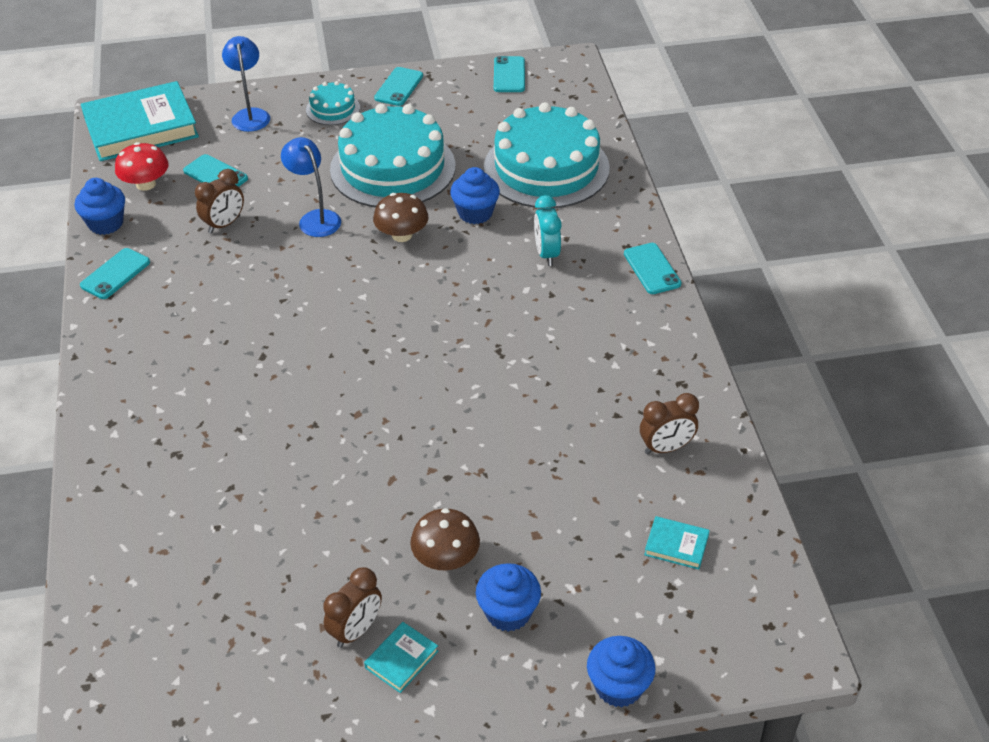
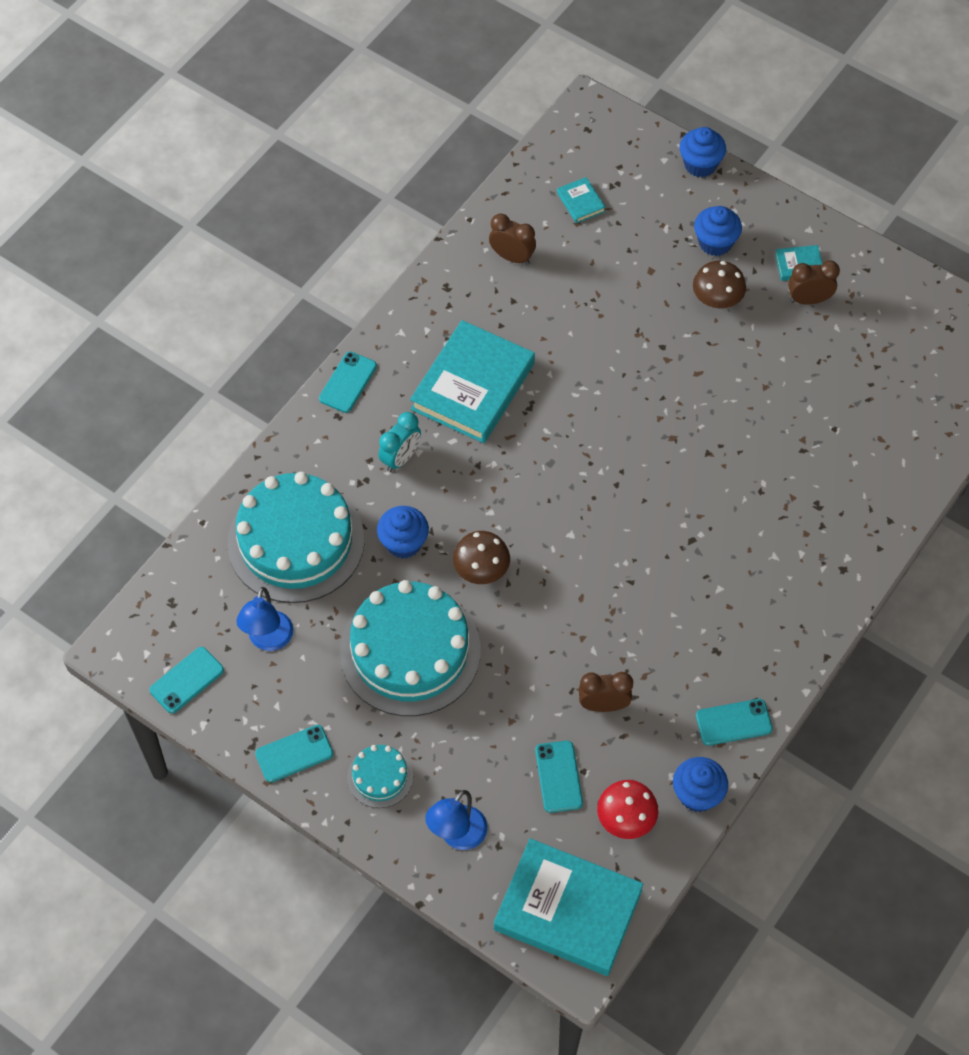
camera: 135 degrees left, 15 degrees up
(315, 218) = (527, 647): blue lamp -> blue lamp (268, 640)
(561, 332) = (472, 386): none -> turquoise book

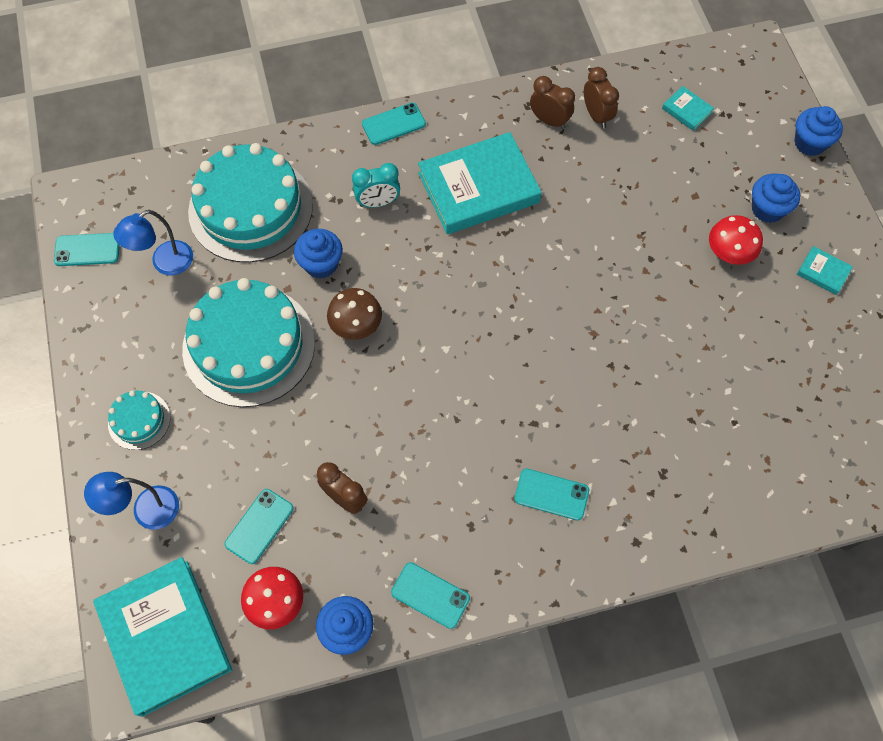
camera: 40 degrees right, 5 degrees up
(294, 754) = (101, 357): turquoise phone -> turquoise phone (551, 494)
(581, 202) = (687, 110): turquoise book -> turquoise book turned 60 degrees counterclockwise
(717, 299) = (729, 252): brown mushroom -> red mushroom
(809, 300) = (806, 305): brown clock -> brown clock (549, 121)

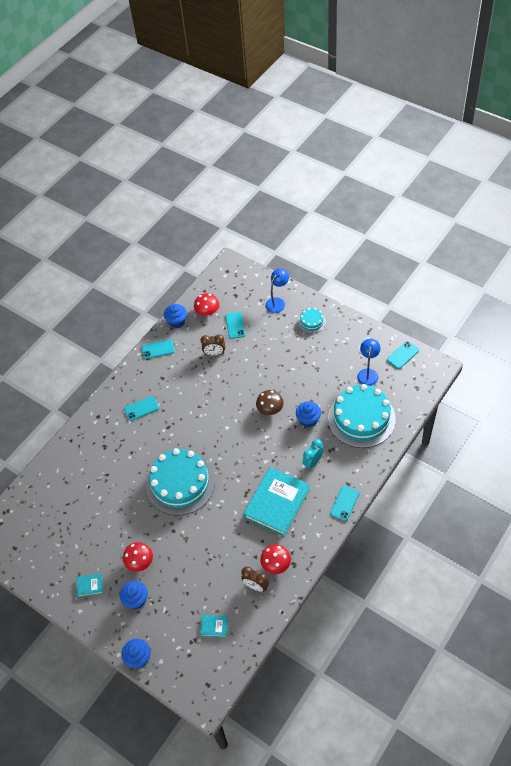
camera: 145 degrees right, 10 degrees down
(165, 636) = (232, 280): turquoise book -> none
(249, 345) = (302, 371): turquoise cake -> turquoise cake (180, 483)
(549, 121) = (276, 564): brown clock -> red mushroom

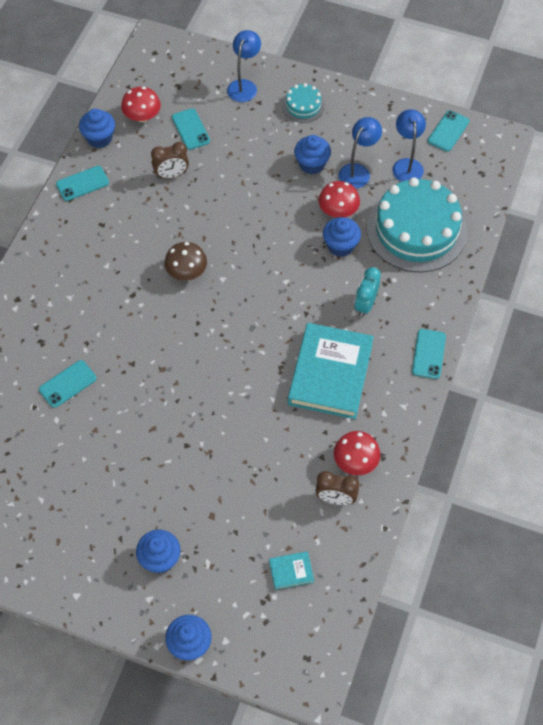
camera: 20 degrees left, 5 degrees up
(90, 586) = (81, 554): turquoise book -> none
(140, 562) = (148, 502): red mushroom -> red mushroom (338, 211)
(141, 408) = (83, 275): turquoise phone -> turquoise phone (67, 384)
(180, 483) = (176, 374): turquoise cake -> none
(270, 409) = (279, 240): brown mushroom -> brown mushroom (186, 272)
(306, 362) = (312, 164): none -> blue cupcake
(334, 372) = (358, 171): none -> blue lamp

